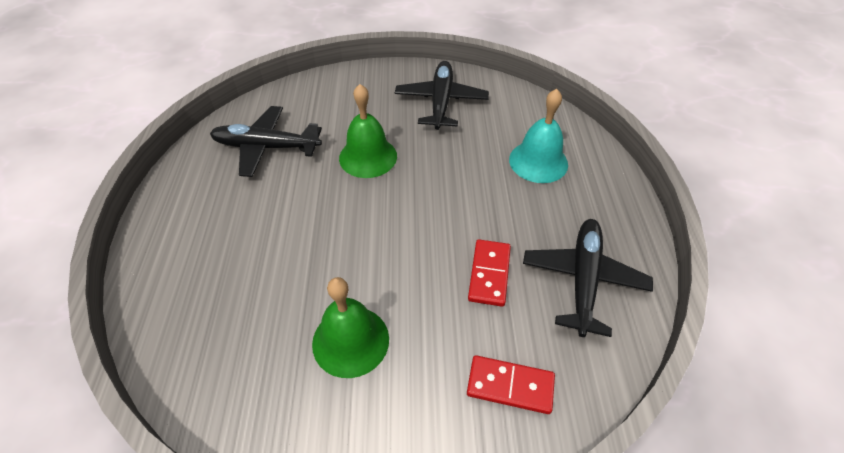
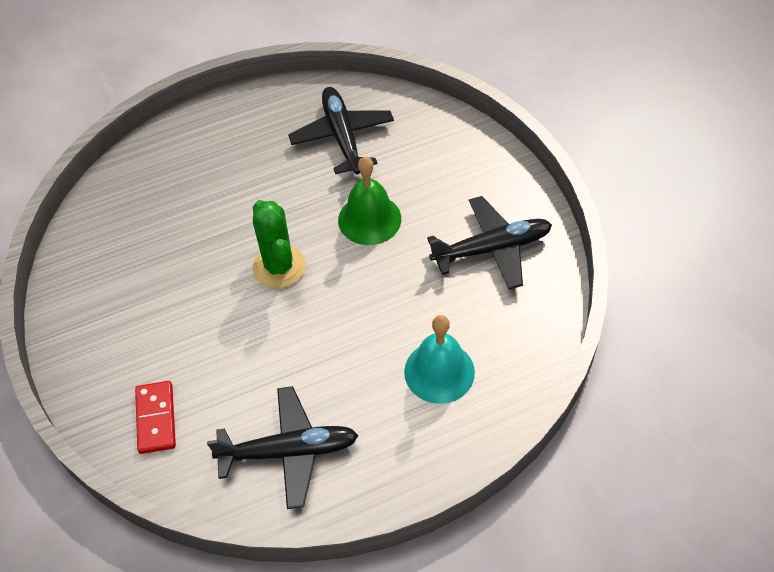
camera: 70 degrees right, 5 degrees up
(350, 341) = (159, 293): green bell -> none
(379, 230) = (279, 266): none -> green cactus
(489, 274) = (264, 370): red domino -> none

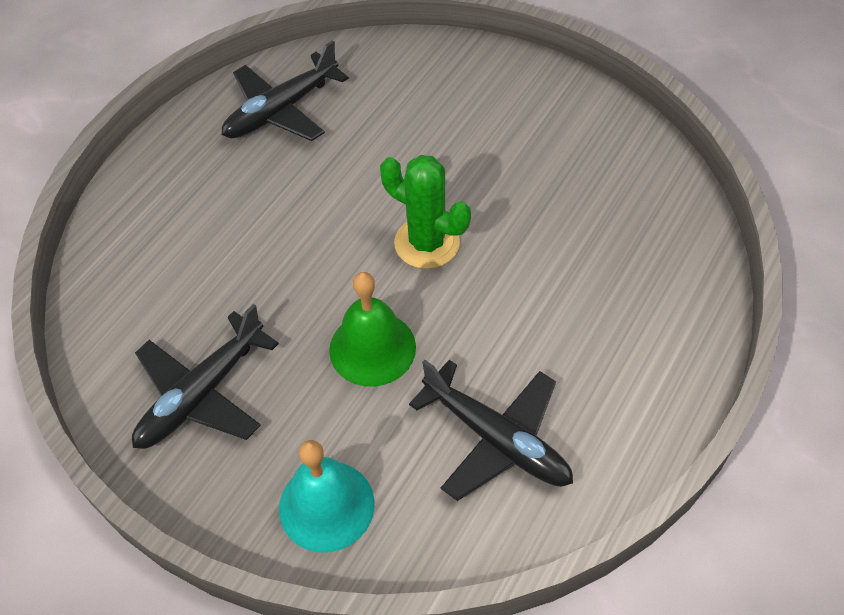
camera: 145 degrees right, 0 degrees up
(156, 418) = (416, 75): red domino -> none
(439, 372) = (185, 236): turquoise bell -> turquoise bell (326, 505)

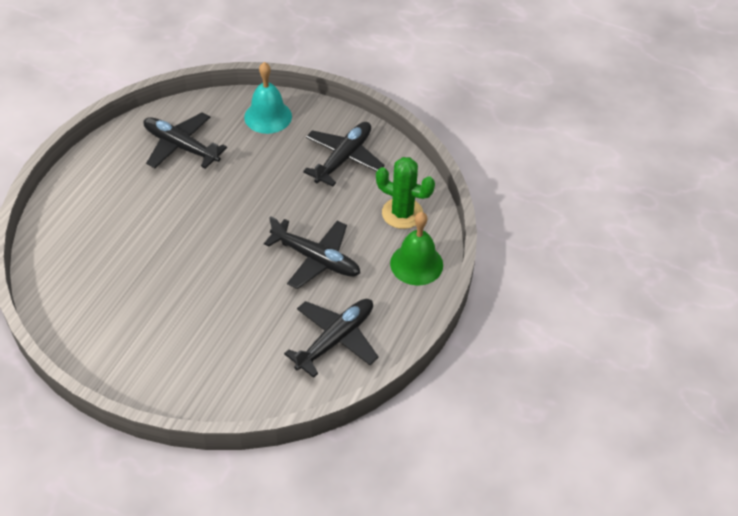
camera: 170 degrees right, 5 degrees down
(287, 215) = (315, 259): none -> black plane
(372, 348) = (251, 184): green bell -> green bell (416, 264)
(427, 243) = (220, 245): green cactus -> green cactus (402, 213)

